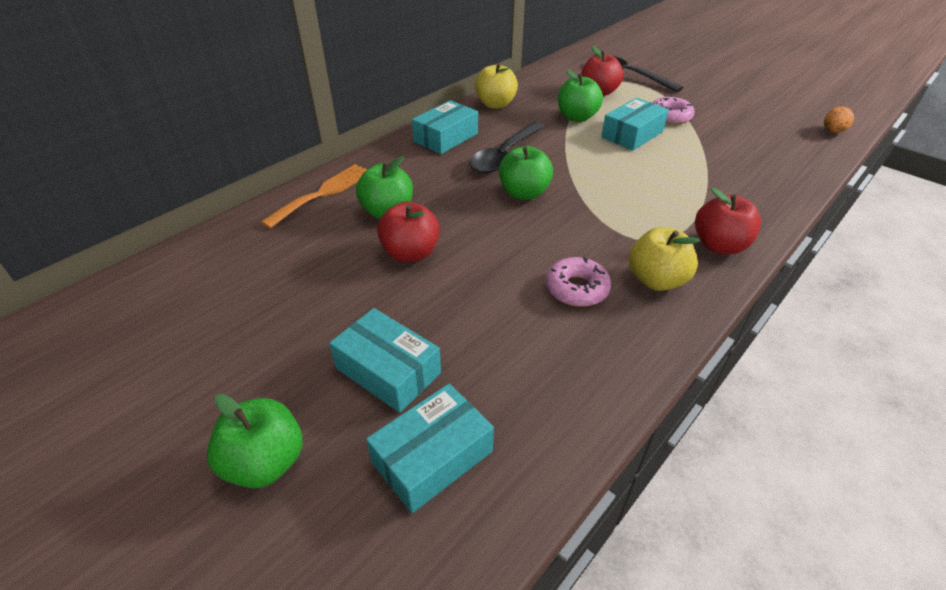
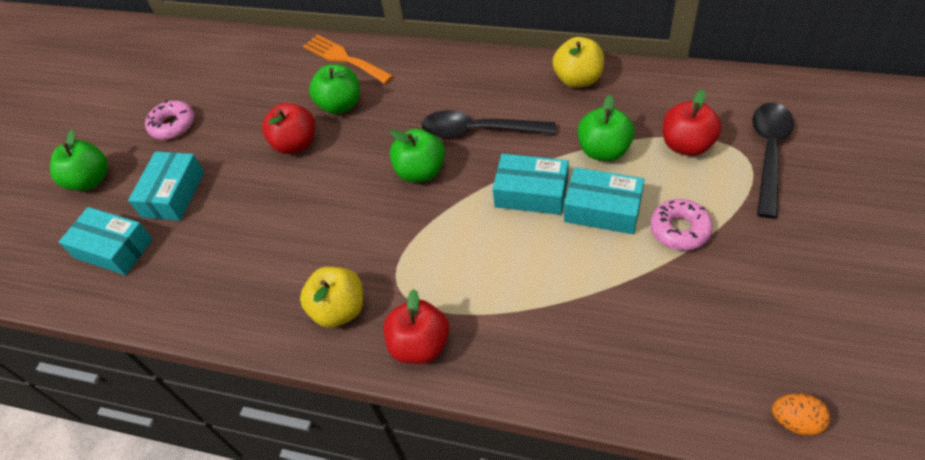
camera: 70 degrees right, 10 degrees up
(323, 193) = (344, 58): orange fork -> orange fork turned 150 degrees counterclockwise
(446, 137) = (481, 79): turquoise box -> turquoise box (531, 193)
(577, 289) = (301, 259): pink donut -> pink donut (173, 125)

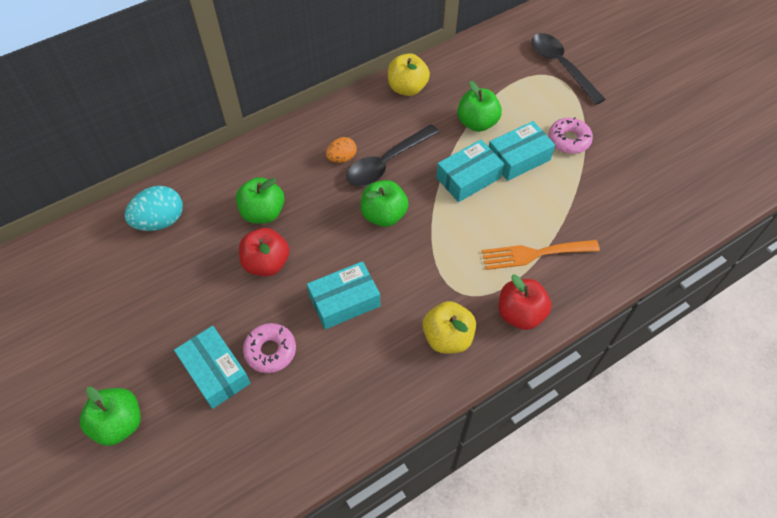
camera: 55 degrees left, 5 degrees up
(114, 248) = (222, 448): turquoise box -> turquoise box (344, 301)
(173, 125) = (135, 327): pink donut -> pink donut (270, 351)
(273, 64) = (160, 221): none -> turquoise egg
(344, 58) = (218, 178): orange fork -> orange fork (534, 254)
(687, 145) = (516, 89): red apple -> none
(795, 421) = (721, 195): orange egg -> orange egg (342, 158)

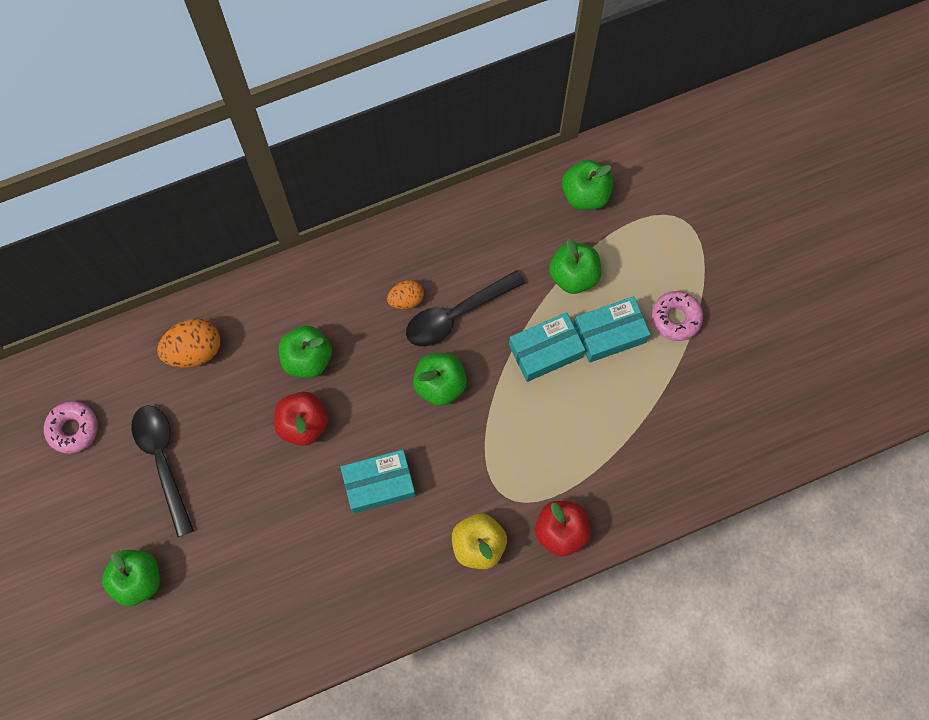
camera: 10 degrees right, 15 degrees up
(160, 221) = (194, 350): turquoise egg -> orange egg
(215, 372) = (236, 541): turquoise box -> none
(270, 351) = (294, 527): pink donut -> pink donut (73, 429)
(407, 88) = (501, 210): yellow apple -> none
(471, 70) = (585, 194): none -> green apple
(534, 254) = (595, 462): orange fork -> none
(560, 66) = (697, 207): black spoon -> black spoon (162, 461)

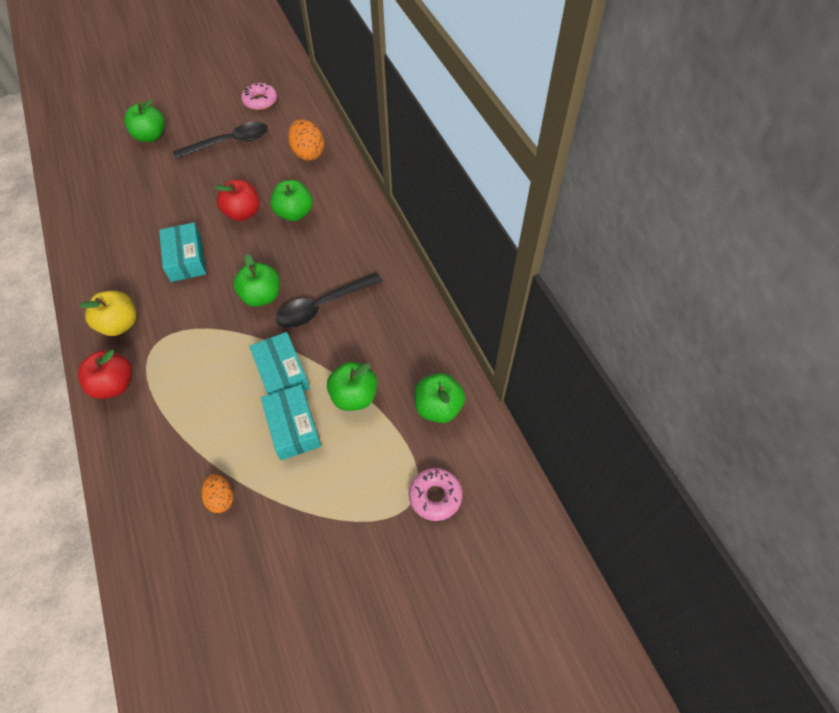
camera: 90 degrees right, 15 degrees down
(406, 299) = (338, 272): orange egg -> orange egg (221, 498)
(456, 315) = (322, 306): black spoon -> black spoon turned 90 degrees counterclockwise
(675, 318) = (303, 489): pink donut -> pink donut (435, 496)

